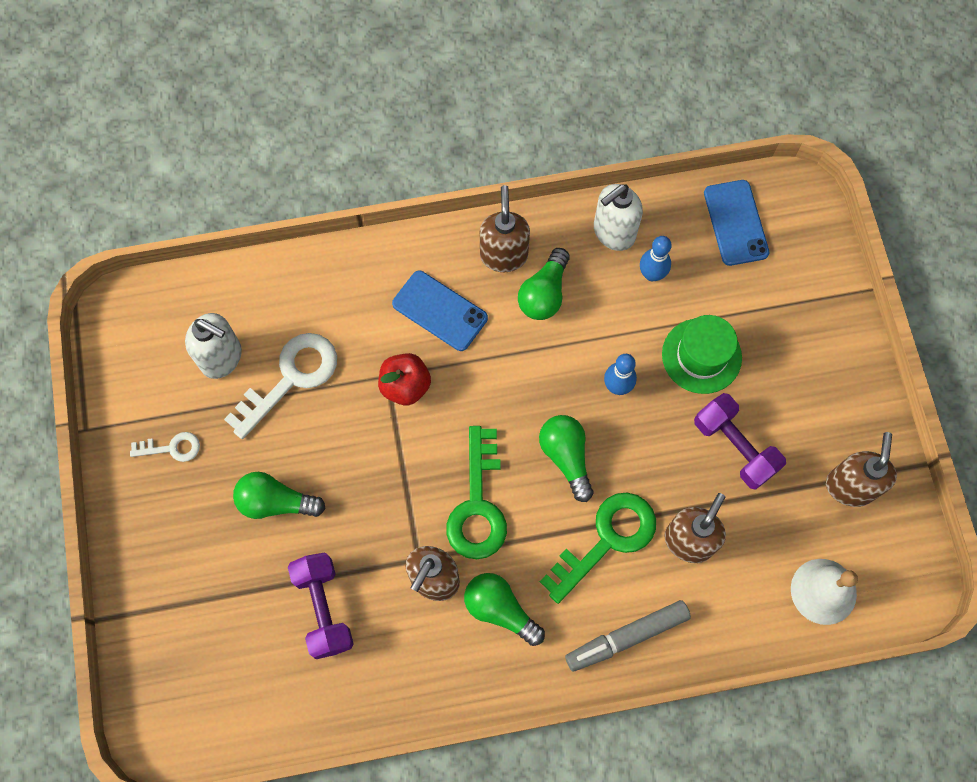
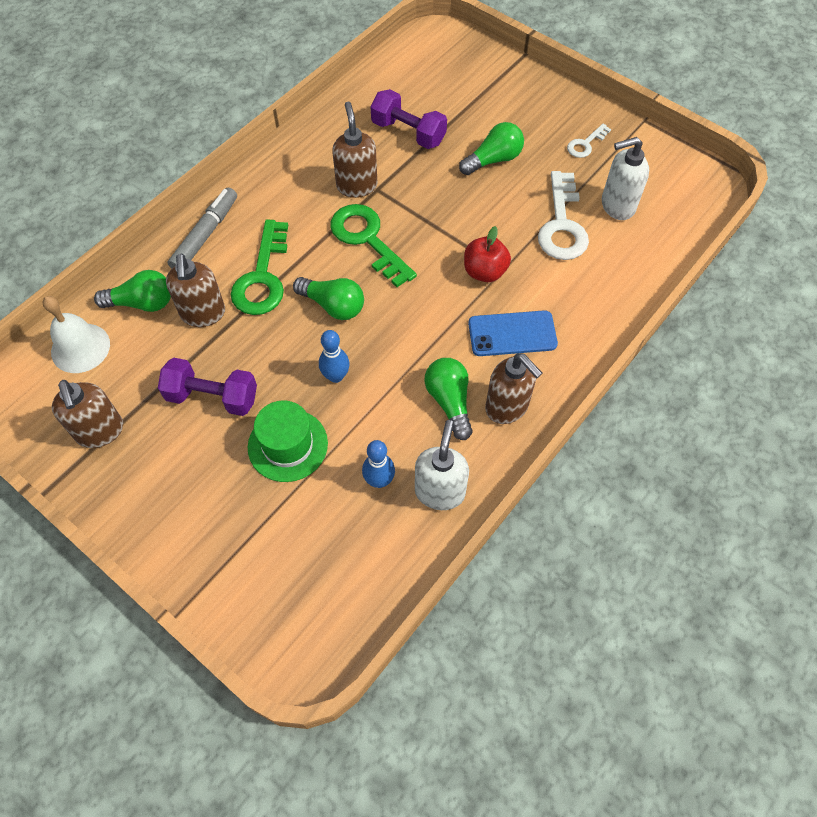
camera: 140 degrees right, 10 degrees down
(500, 609) = (301, 197): green light bulb -> green light bulb (142, 303)
(735, 223) = (343, 583): blue phone -> none

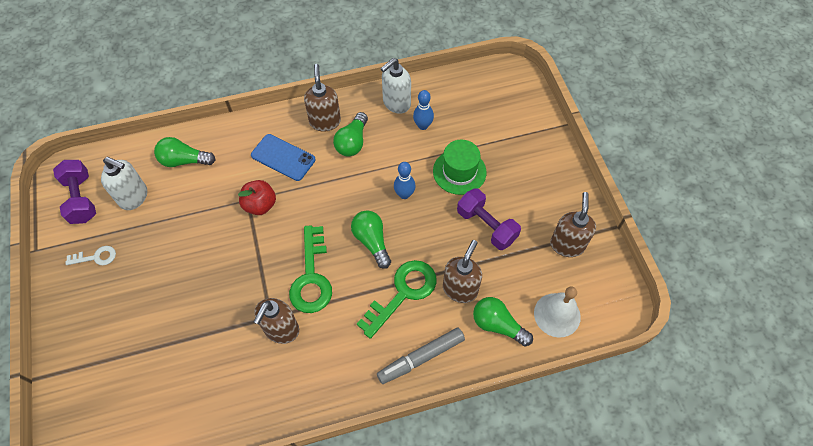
camera: 145 degrees left, 0 degrees up
(408, 132) = (201, 356): purple dumbbell -> purple dumbbell (81, 199)
(493, 160) = (168, 287): green light bulb -> green light bulb (184, 161)
(562, 225) = (181, 206): white key -> none

